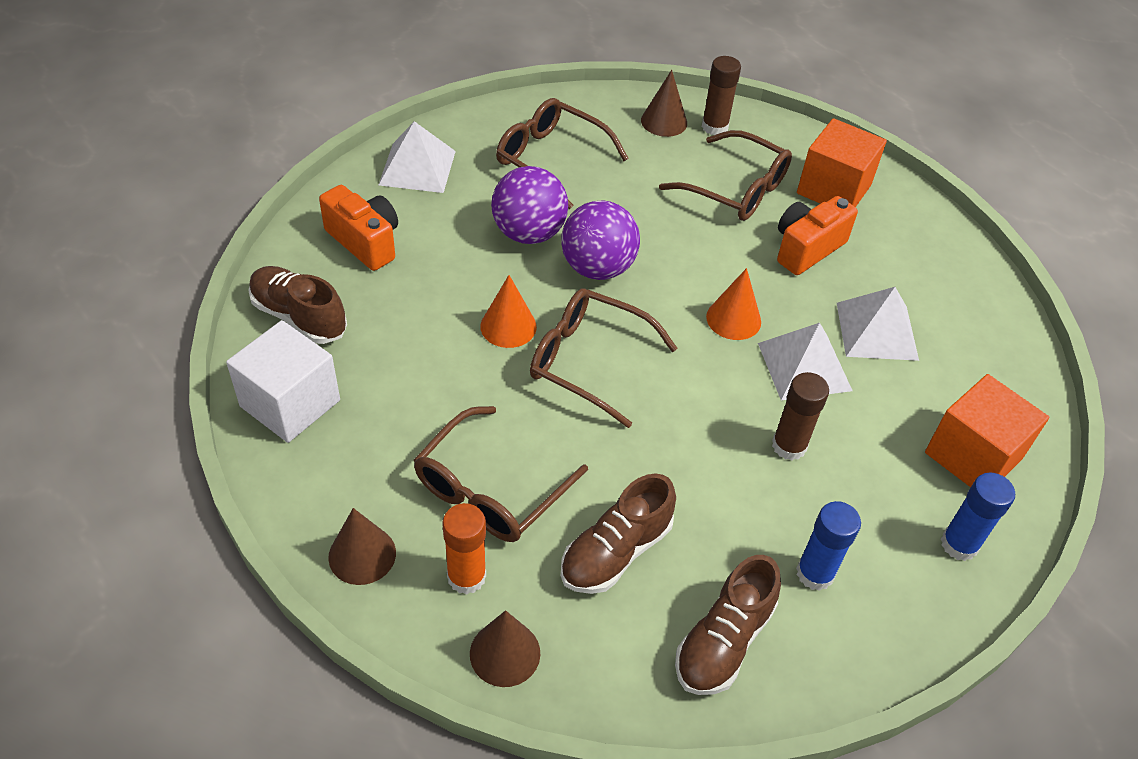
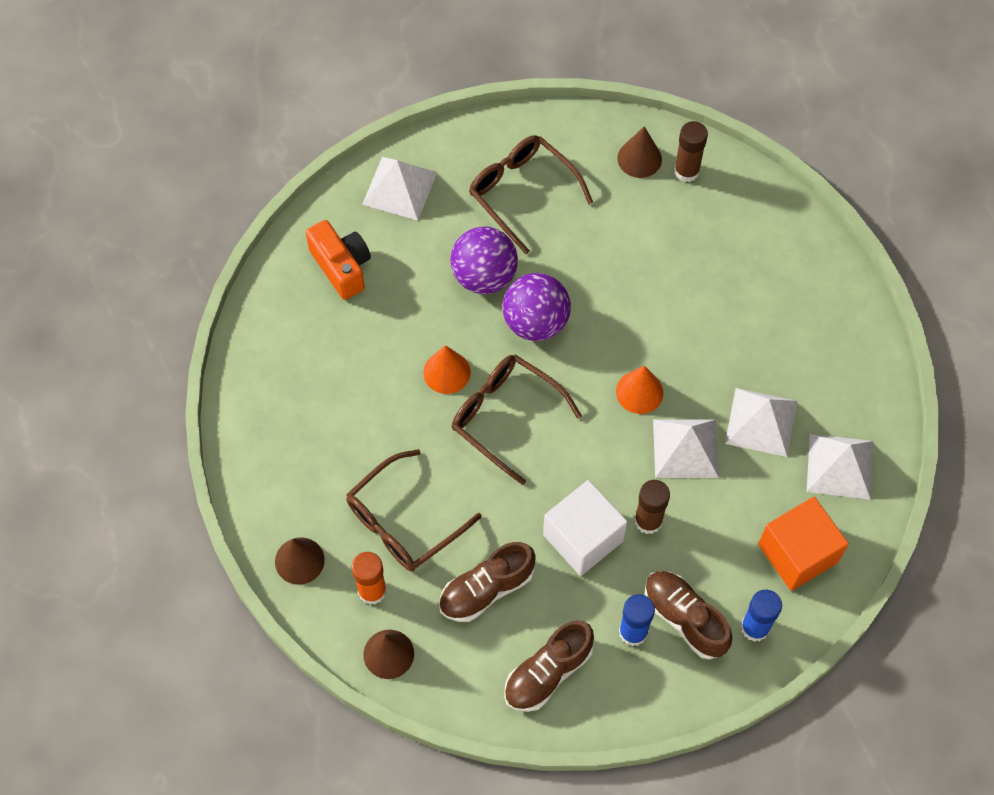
camera: 15 degrees right, 15 degrees up
(290, 403) = (262, 421): white cube -> white cube (583, 538)
(299, 317) = (278, 338): brown shoe -> brown shoe (685, 618)
(736, 189) = (684, 249): brown glasses -> none
(807, 249) = (728, 326): orange camera -> none
(833, 189) = (777, 261): orange cube -> none
(979, 362) = (839, 466): none -> white pyramid

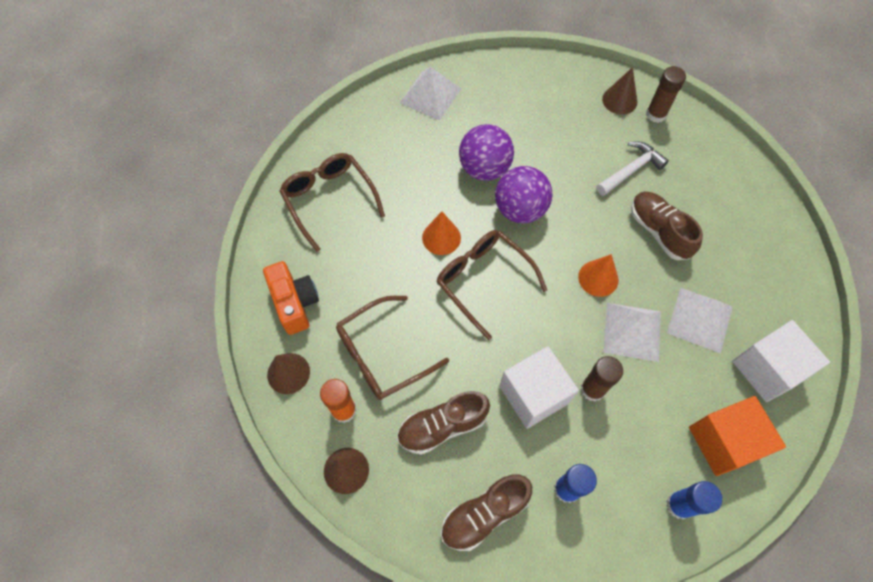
camera: 10 degrees right, 0 degrees up
(341, 267) = (374, 145): orange camera -> orange camera (295, 303)
(522, 193) = (524, 112): brown glasses -> brown glasses (329, 200)
(663, 250) = (631, 170): none -> white hammer
(685, 618) = (615, 485): brown shoe -> brown shoe (659, 231)
(839, 466) = (767, 369): white pyramid -> white cube

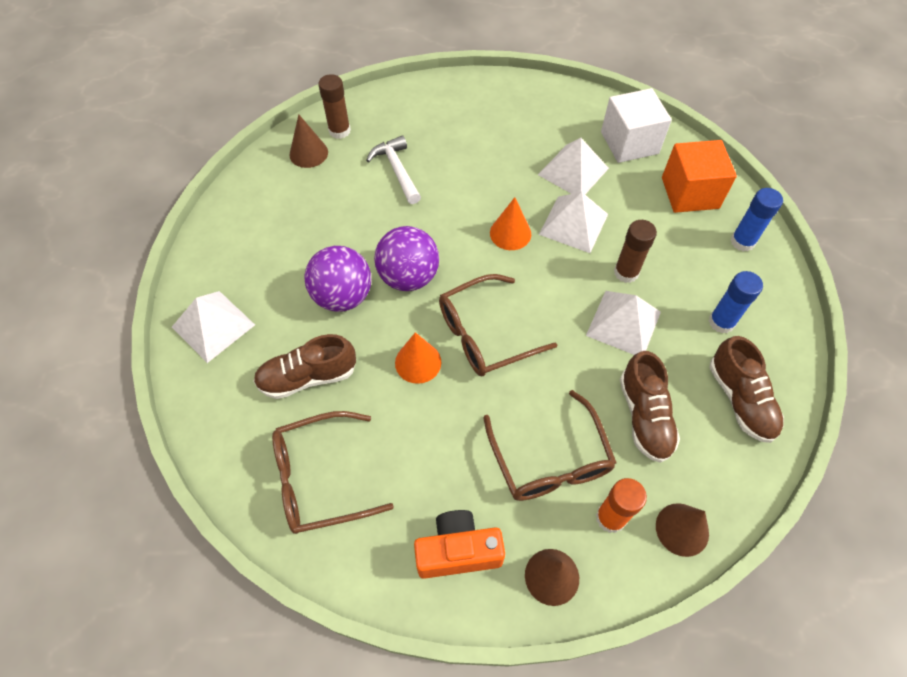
camera: 75 degrees left, 5 degrees down
(533, 394) = (623, 323): white cube -> white pyramid
(659, 231) = (473, 171): brown shoe -> brown shoe (308, 377)

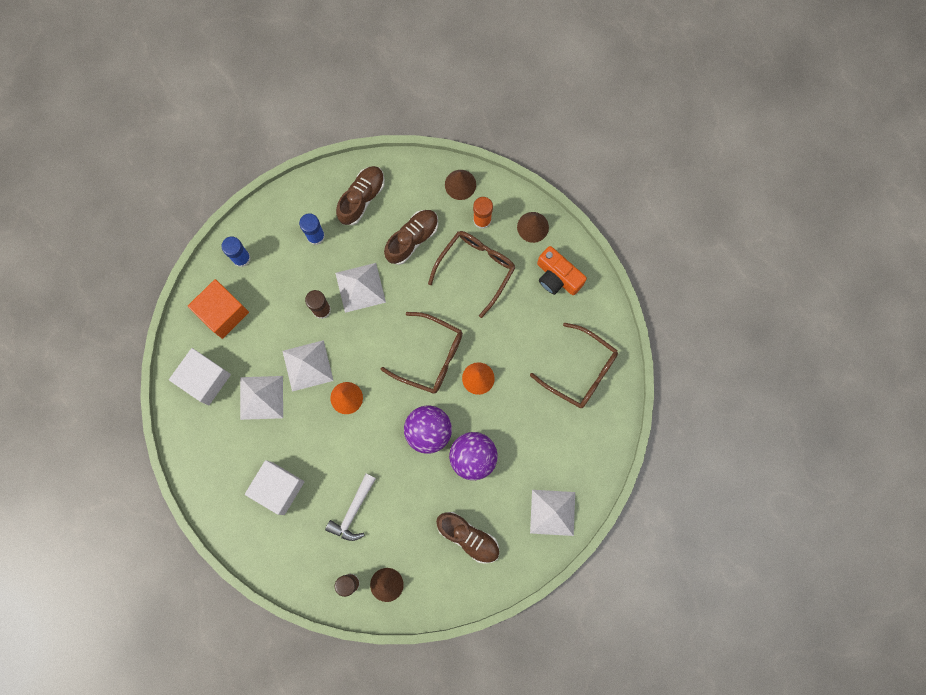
camera: 130 degrees left, 20 degrees up
(308, 377) = (536, 429): brown shoe -> brown shoe (468, 537)
(474, 133) = (278, 488): none -> white cube

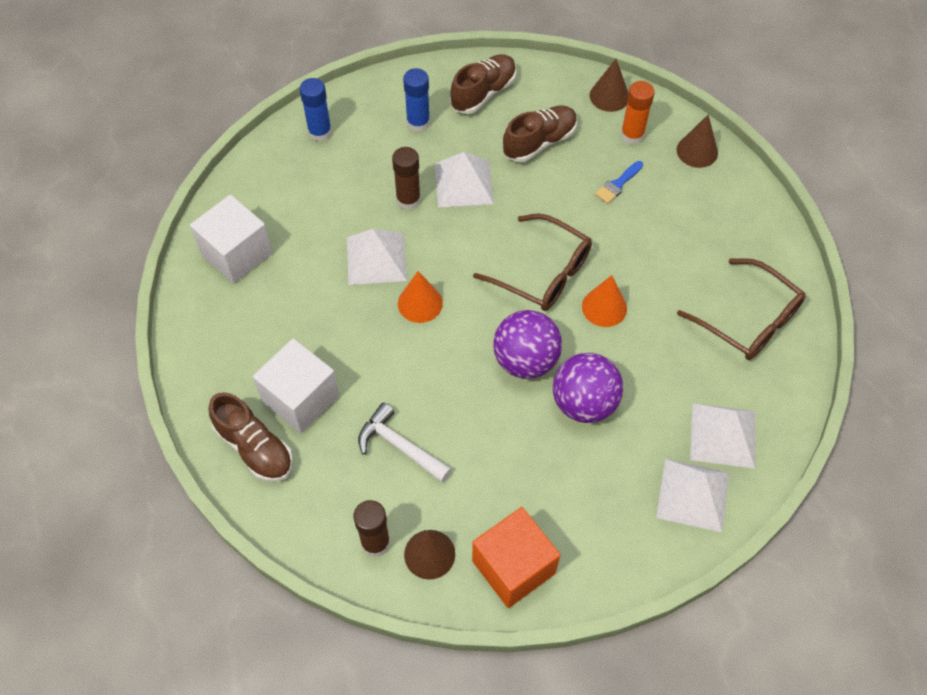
camera: 10 degrees right, 20 degrees down
(222, 312) = (281, 185): orange cube -> orange cube (513, 567)
(261, 397) = (306, 286): white pyramid -> white pyramid (723, 435)
(353, 512) = (399, 446): white hammer -> white hammer turned 90 degrees clockwise
(468, 537) = (562, 508): brown shoe -> brown shoe (254, 447)
(476, 268) = (618, 184): brown glasses -> blue brush
(557, 277) = (725, 208): orange camera -> none

